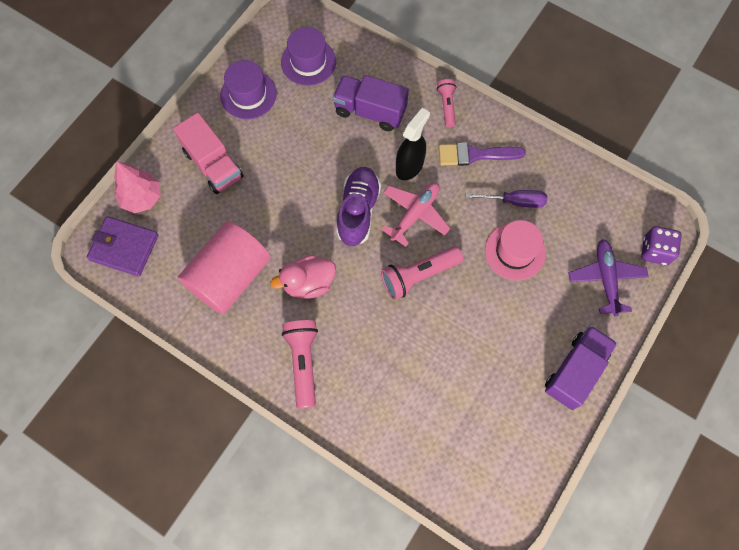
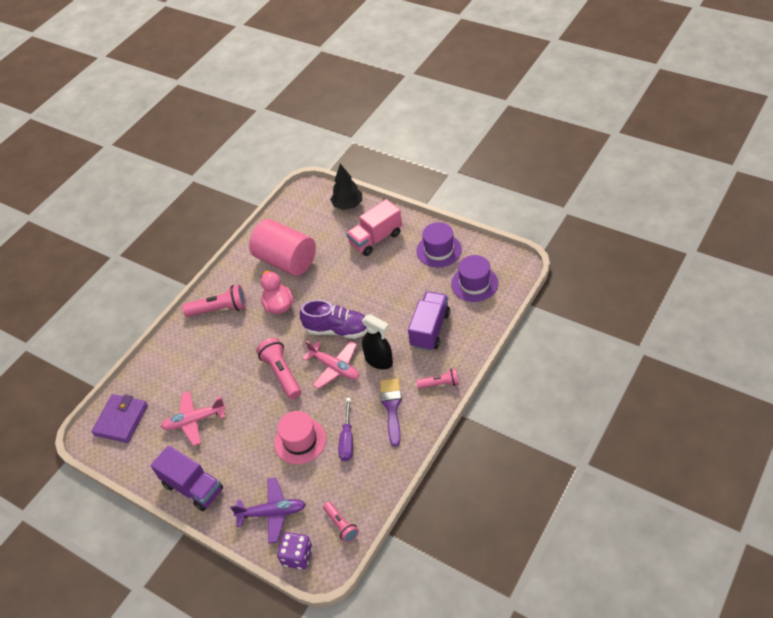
camera: 95 degrees right, 20 degrees down
(124, 248) = (310, 203): purple wallet -> purple wallet (121, 420)
(142, 198) = (348, 205): pink tree -> black tree
(482, 379) = (194, 420): none -> pink plane
(618, 208) = (341, 525): none -> pink flashlight

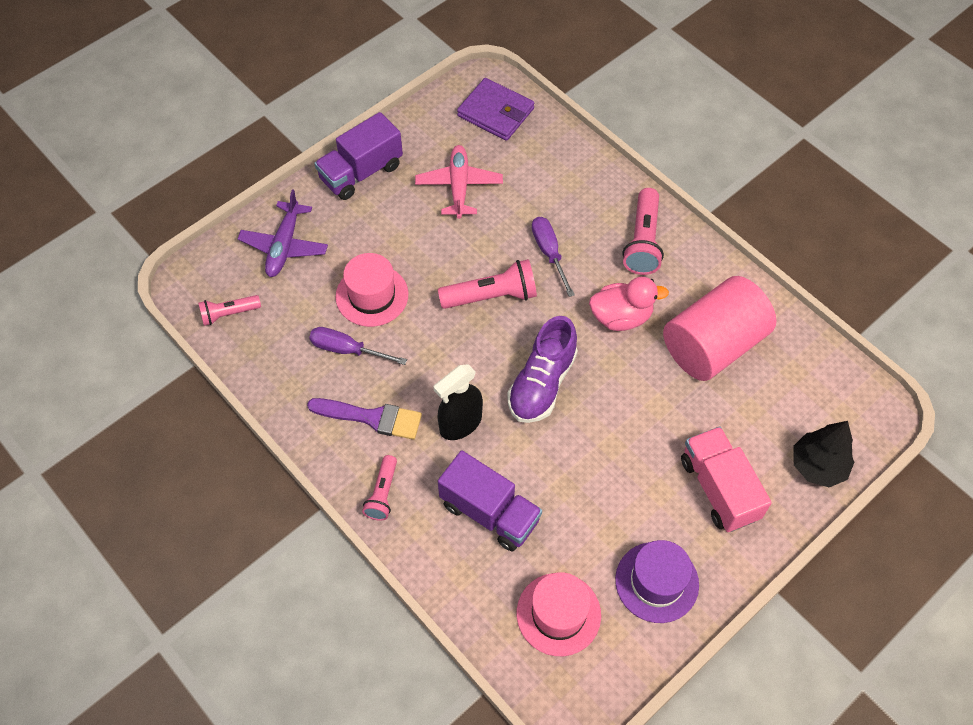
camera: 100 degrees right, 10 degrees up
(240, 353) = (549, 253): none -> purple screwdriver
(297, 556) = (215, 260): purple dice -> none
(335, 367) = (473, 363): pink plane -> none
(474, 284) = (558, 614): purple hat -> pink hat

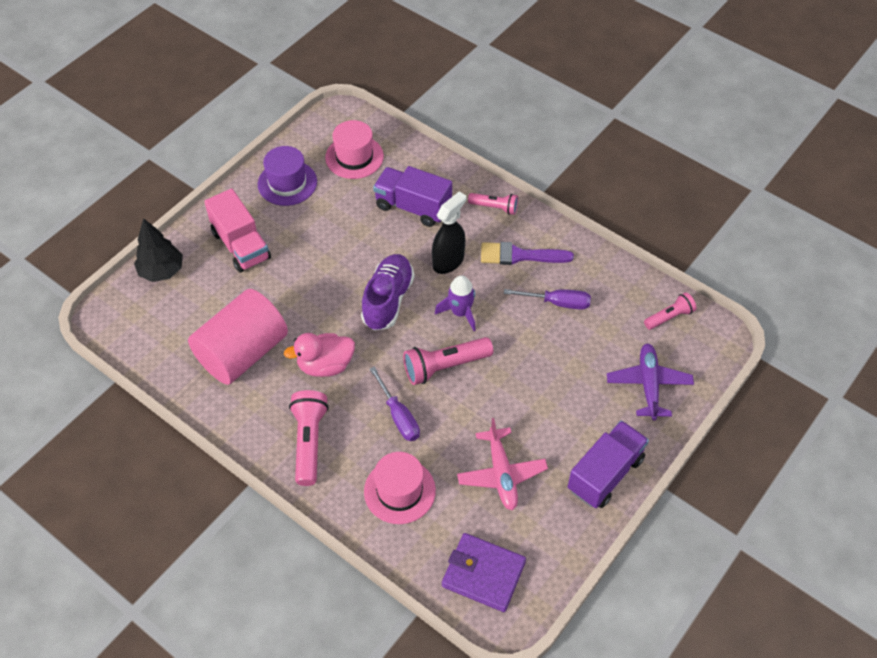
camera: 170 degrees right, 5 degrees down
(372, 295) = (552, 351): pink hat -> pink hat (399, 491)
(382, 494) = (495, 207): pink flashlight -> pink flashlight turned 105 degrees clockwise
(461, 355) = (460, 312): none -> purple rocket

